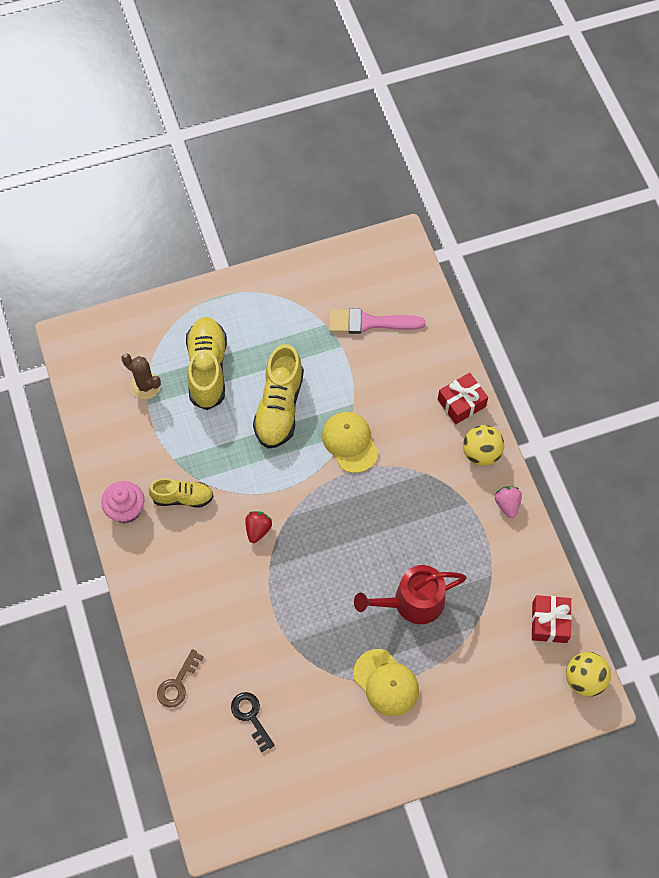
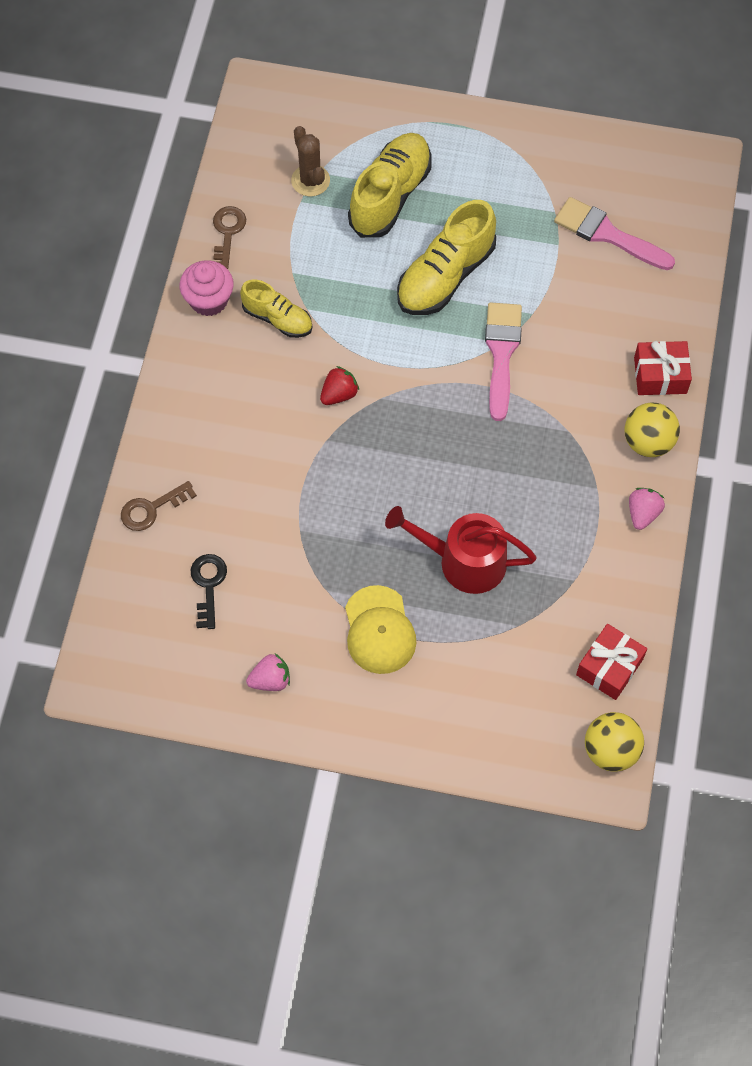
camera: 30 degrees right, 0 degrees up
(110, 454) = (227, 233): none -> brown key
(334, 760) = (270, 680): none -> pink strawberry
(350, 442) = (501, 354): yellow cap -> pink brush

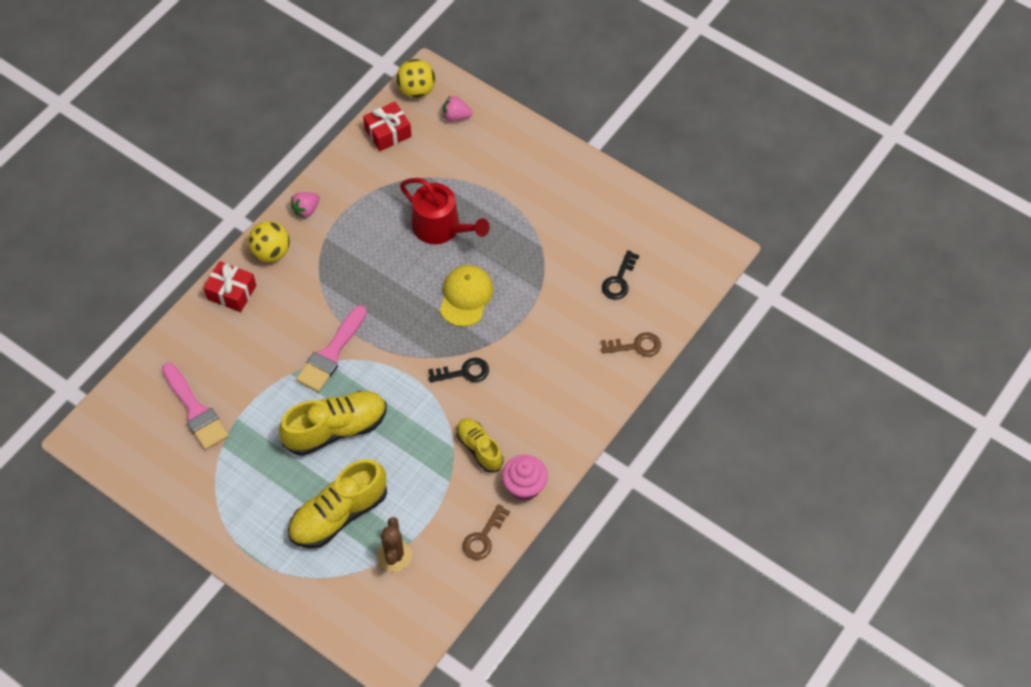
camera: 155 degrees left, 5 degrees down
(270, 680) = (605, 207): pink strawberry -> pink strawberry (456, 116)
(339, 394) = (464, 372): red strawberry -> black key
(379, 630) = (520, 209): yellow cap -> yellow cap (466, 296)

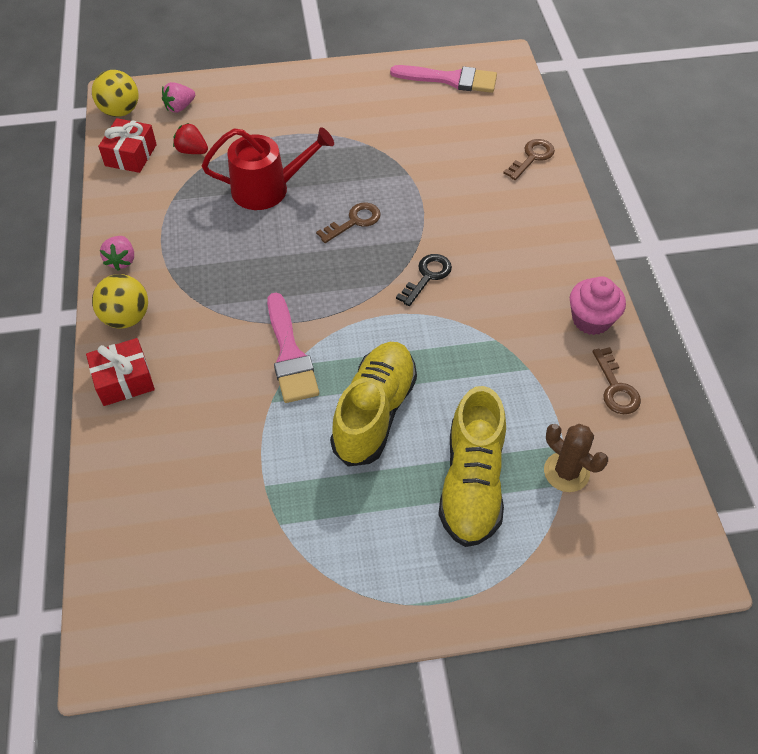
camera: 45 degrees left, 5 degrees down
(195, 410) = (211, 516): pink brush -> pink brush (450, 79)
(427, 159) = (192, 151): none -> red strawberry
(466, 296) = (354, 221): yellow cap -> brown key
(479, 448) = (518, 322): yellow shoe -> none
(619, 280) = (459, 125): black key -> none

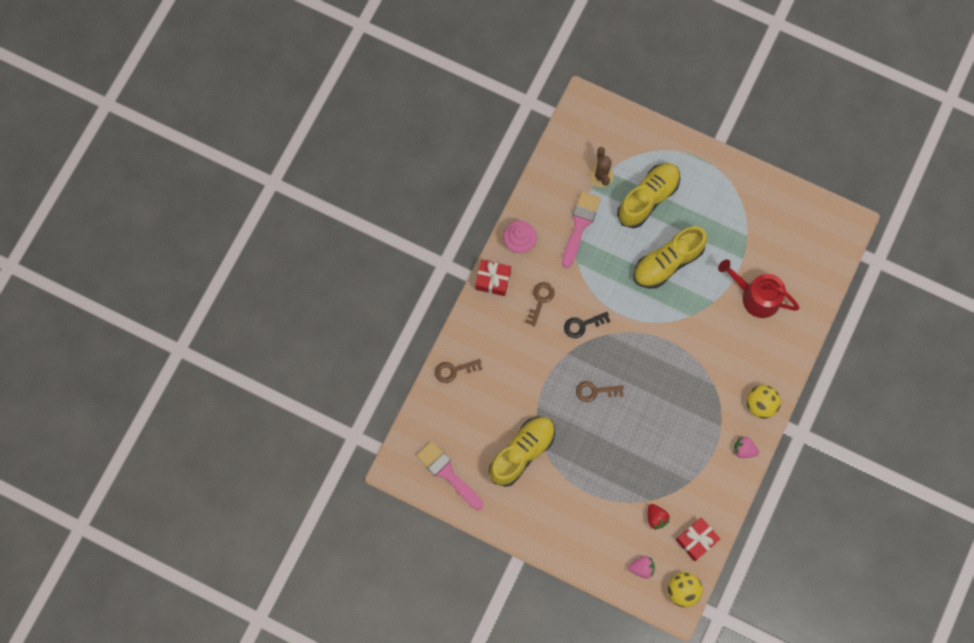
camera: 145 degrees left, 20 degrees up
(121, 261) = (743, 449): pink strawberry -> pink strawberry turned 105 degrees counterclockwise
(124, 380) = (780, 363): red gift -> red gift (493, 280)
(267, 189) = (629, 452): red watering can -> red watering can (756, 296)
(289, 354) = (688, 323): pink brush -> pink brush (580, 225)
(389, 130) = (522, 452): none -> yellow shoe
(615, 387) = (541, 199): brown key -> brown key (540, 300)

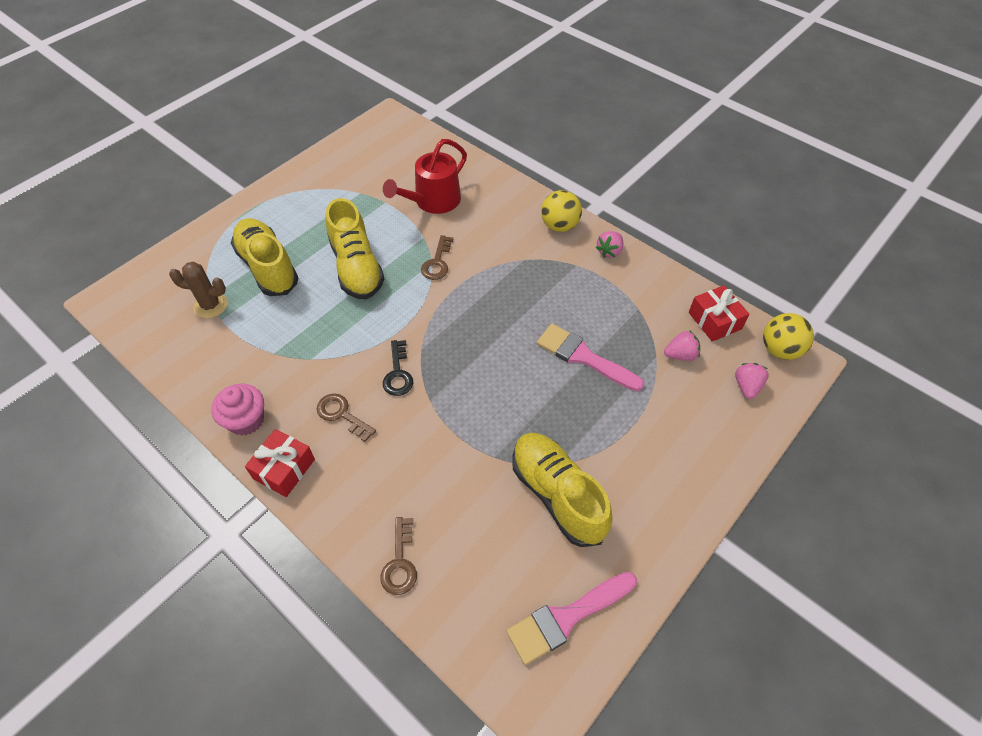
camera: 75 degrees left, 20 degrees down
(580, 225) = (262, 343): pink brush -> pink brush (583, 357)
(595, 391) = (494, 381): brown key -> brown key (437, 262)
(656, 518) = (680, 355): red strawberry -> pink strawberry

